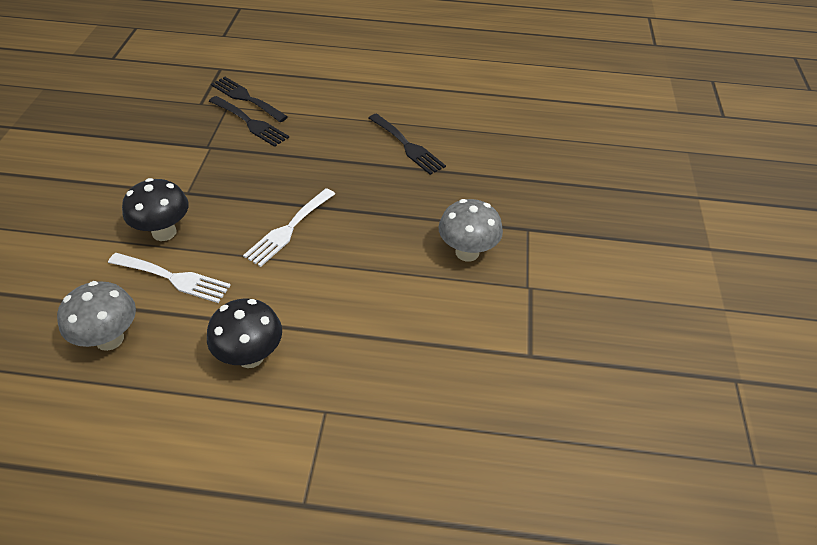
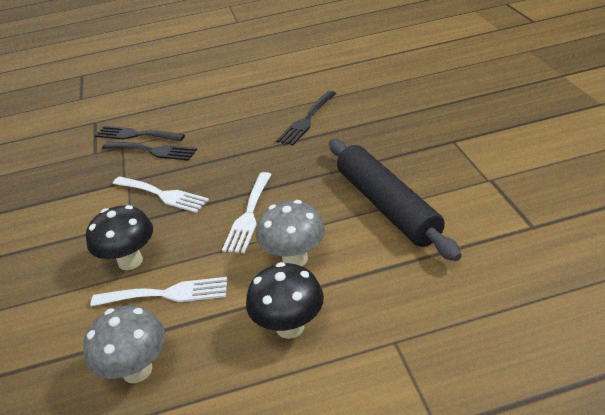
camera: 15 degrees left, 10 degrees down
(230, 175) = (163, 195): none -> white fork
(407, 146) = (306, 120): black fork -> black fork turned 90 degrees clockwise
(414, 273) = (386, 206): none -> black rolling pin
(467, 252) = (418, 174): grey mushroom -> grey mushroom (295, 259)

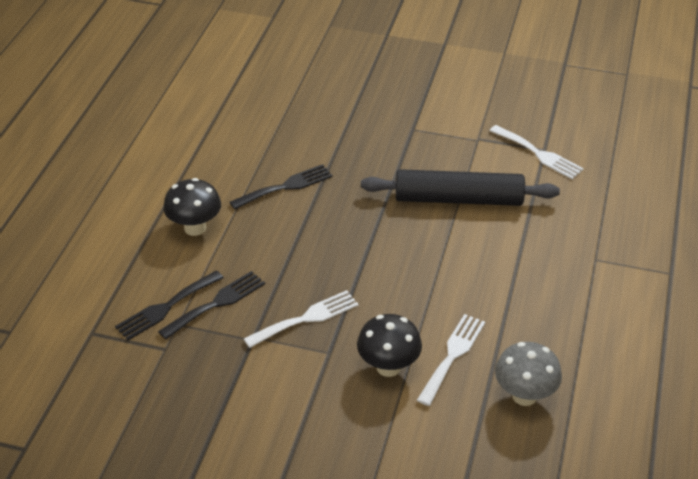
camera: 65 degrees left, 5 degrees up
(249, 215) = (395, 275): white fork -> white fork (539, 154)
(290, 327) = (544, 301): black mushroom -> black mushroom (195, 228)
(295, 259) = (475, 271): grey mushroom -> none
(306, 120) = (286, 186): black fork -> black fork turned 90 degrees counterclockwise

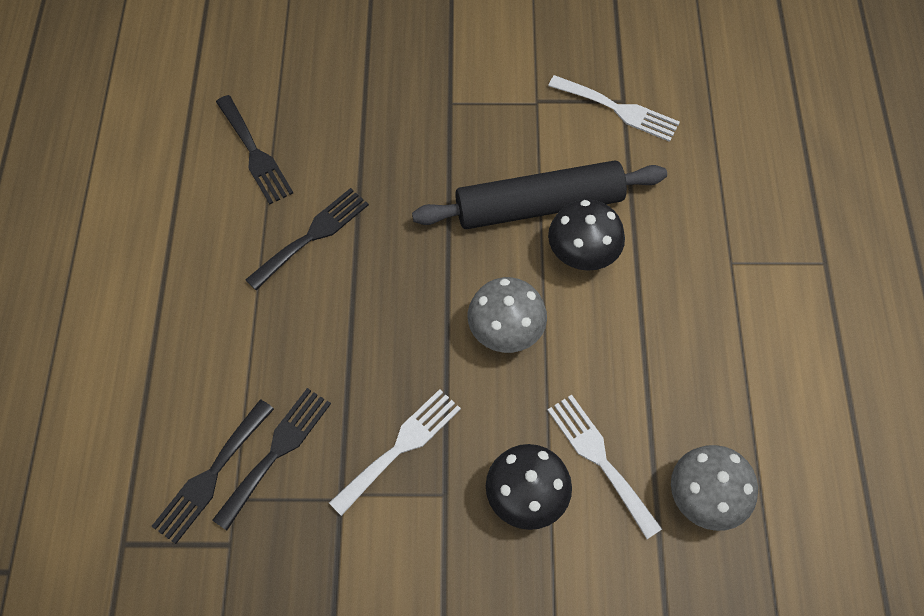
camera: 15 degrees left, 20 degrees up
(195, 228) = (211, 333): black mushroom -> black mushroom (582, 256)
(261, 133) = (255, 153): none -> black fork
(407, 268) = (505, 334): none -> grey mushroom
(452, 355) = (600, 459): white fork -> white fork turned 45 degrees counterclockwise

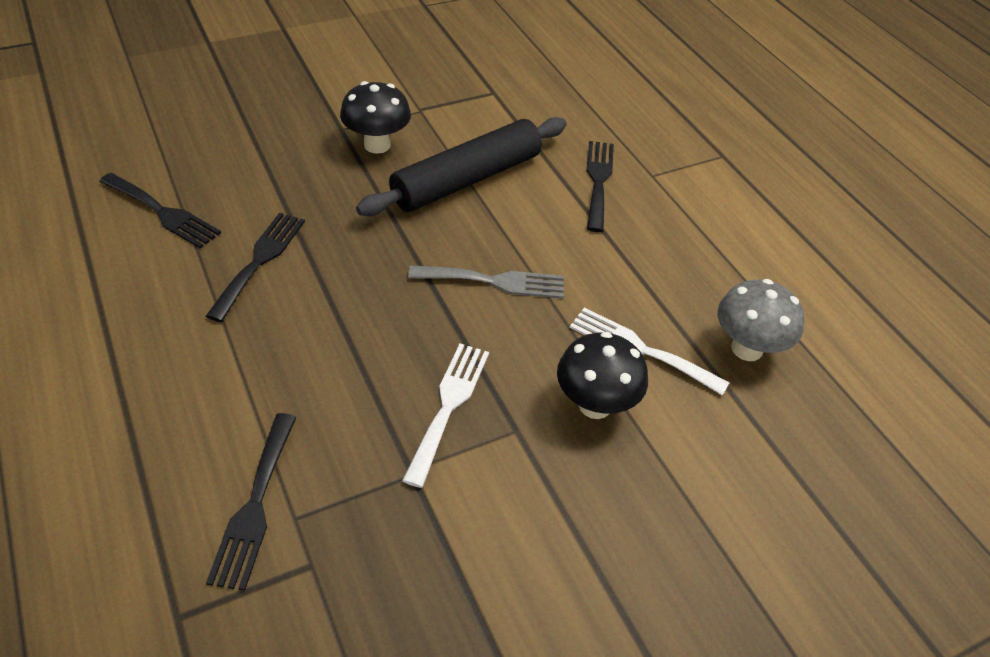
camera: 30 degrees left, 15 degrees down
(276, 452) = (319, 456): black fork -> black fork (598, 181)
(505, 334) = (495, 281): grey mushroom -> grey fork
(582, 256) = (527, 205): black mushroom -> black mushroom (377, 145)
(618, 109) = (493, 98): white fork -> none

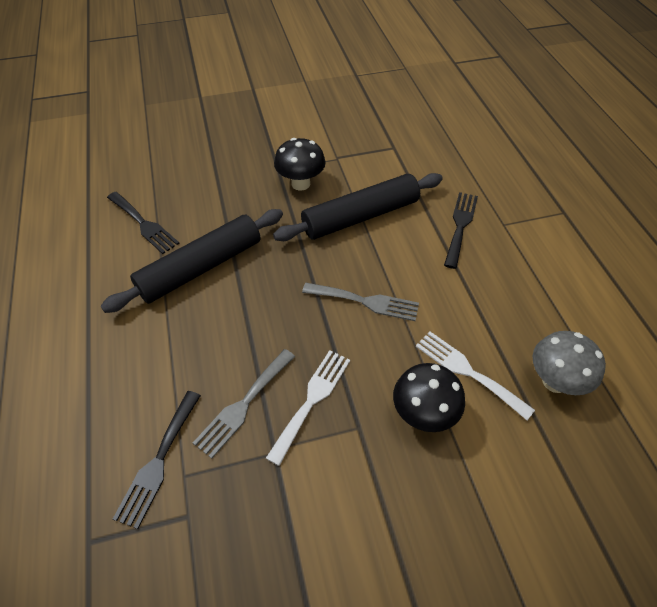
camera: 15 degrees right, 5 degrees up
(259, 261) = (201, 267): black fork -> black rolling pin
(358, 422) = (243, 405): none -> grey fork

